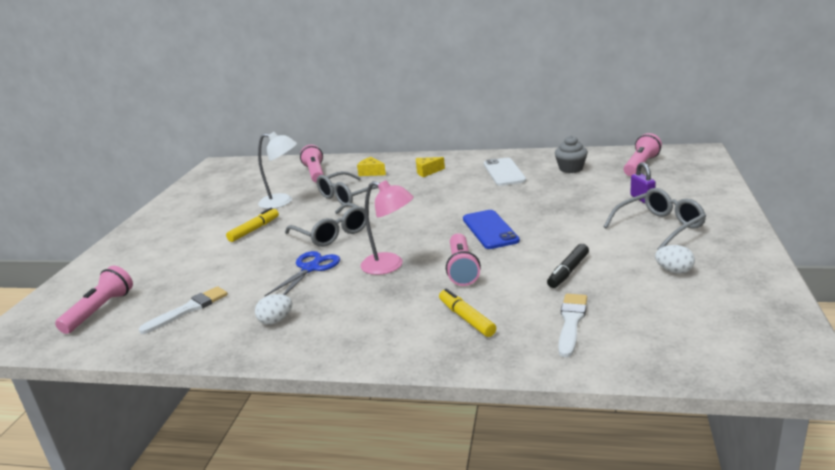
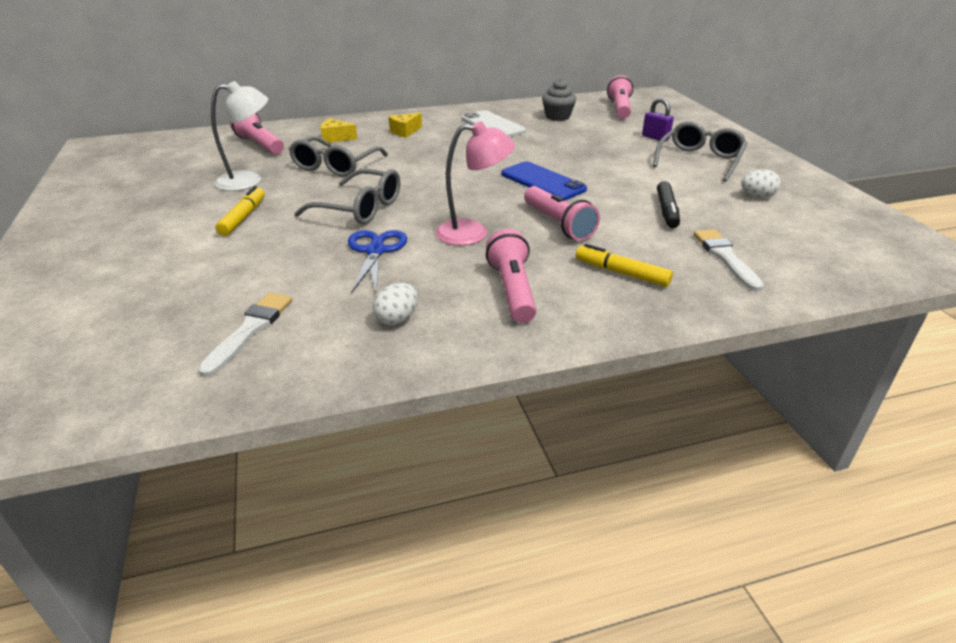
camera: 30 degrees left, 10 degrees up
(100, 310) = (94, 360): pink flashlight -> pink flashlight (512, 290)

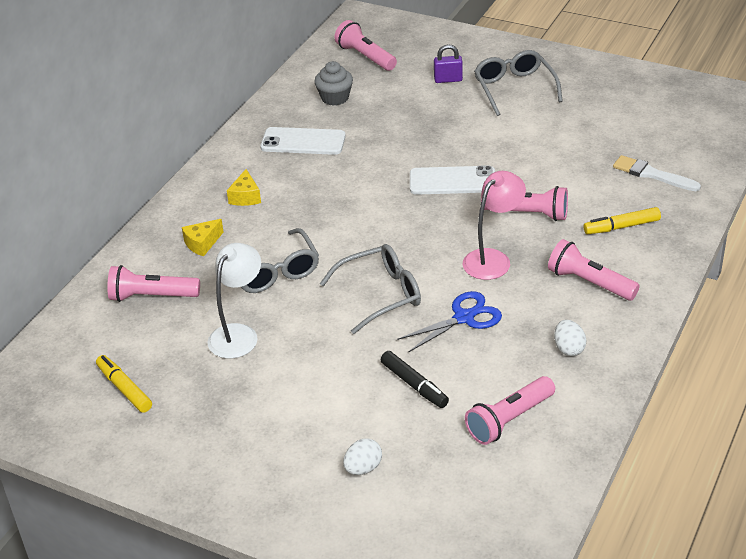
camera: 45 degrees left, 5 degrees up
(243, 218) = (317, 364): yellow marker -> yellow marker (124, 389)
(250, 330) = (509, 420): white brush -> pink flashlight
(375, 251) = (464, 318): blue scissors -> blue scissors turned 105 degrees clockwise
(542, 182) = (452, 181): blue phone -> white phone
(666, 211) = (568, 156): black marker -> black marker (414, 384)
(757, 197) = (597, 106): white egg -> white egg (363, 468)

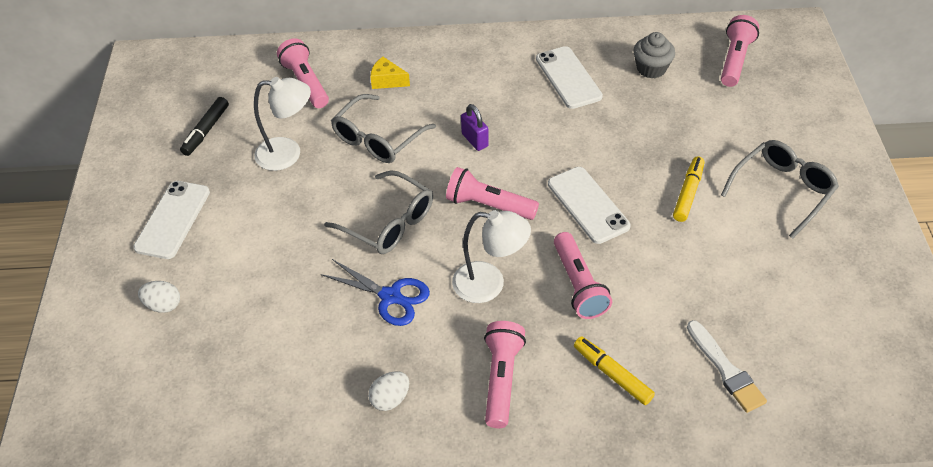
camera: 60 degrees right, 10 degrees up
(124, 389) = (193, 119): yellow marker -> yellow marker (688, 193)
(245, 197) = (465, 77): yellow cheese -> none
(256, 437) = (173, 220): none -> white phone
(414, 384) = (281, 297): black marker -> black marker (206, 130)
(448, 79) = (751, 133): purple padlock -> purple padlock (474, 140)
(493, 259) = (489, 284): pink lamp -> white lamp
(509, 420) = (267, 388): pink flashlight -> pink flashlight (489, 205)
(652, 174) = (726, 370): white brush -> white brush turned 150 degrees clockwise

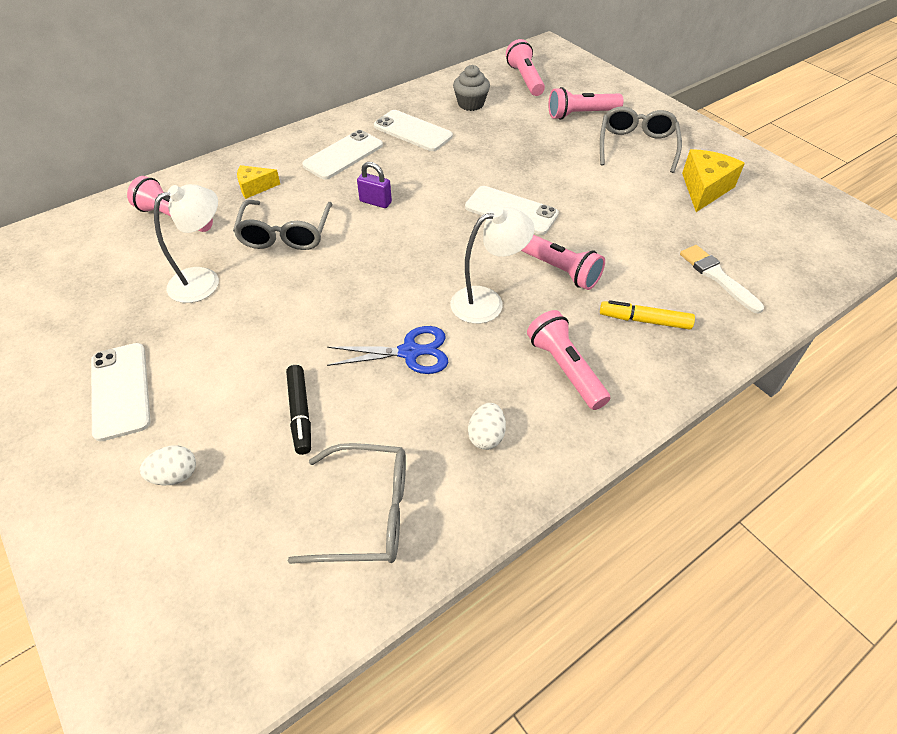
camera: 35 degrees left, 0 degrees up
(206, 130) = (95, 296): black marker -> black marker (300, 413)
(388, 222) = (353, 294): grey glasses -> grey glasses (365, 513)
(485, 78) = (343, 155): none -> white phone
(489, 205) = (432, 244): pink flashlight -> pink flashlight (581, 114)
(688, 193) = (576, 173): yellow marker -> none
(726, 370) = (717, 277): white brush -> white brush turned 150 degrees counterclockwise
(809, 272) = (704, 189): none -> yellow cheese

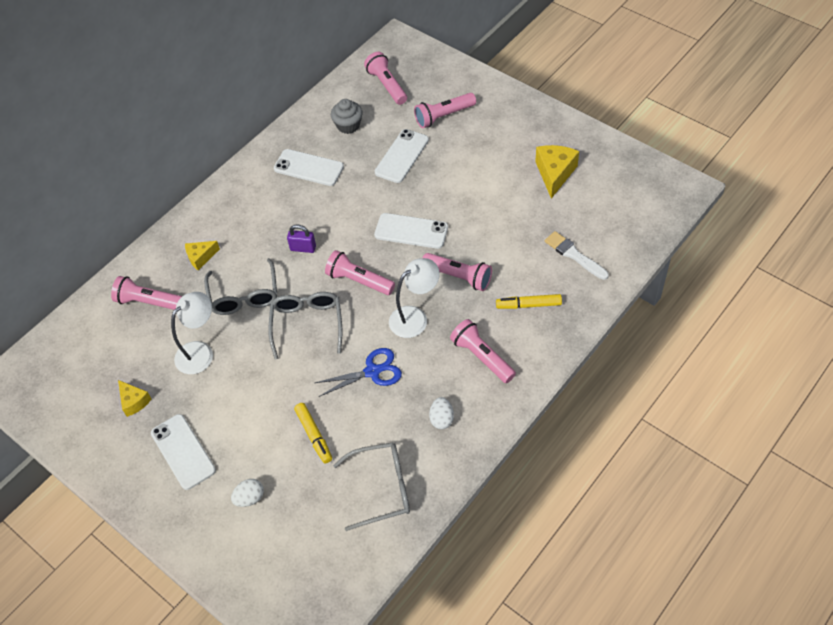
camera: 10 degrees left, 5 degrees up
(96, 316) = (134, 401): none -> yellow cheese
(300, 413) = (314, 435): black marker -> yellow marker
(343, 155) = (260, 207): white phone -> white phone (402, 156)
(429, 248) = (359, 281): none -> pink flashlight
(636, 147) = (495, 142): grey glasses -> grey glasses (307, 325)

